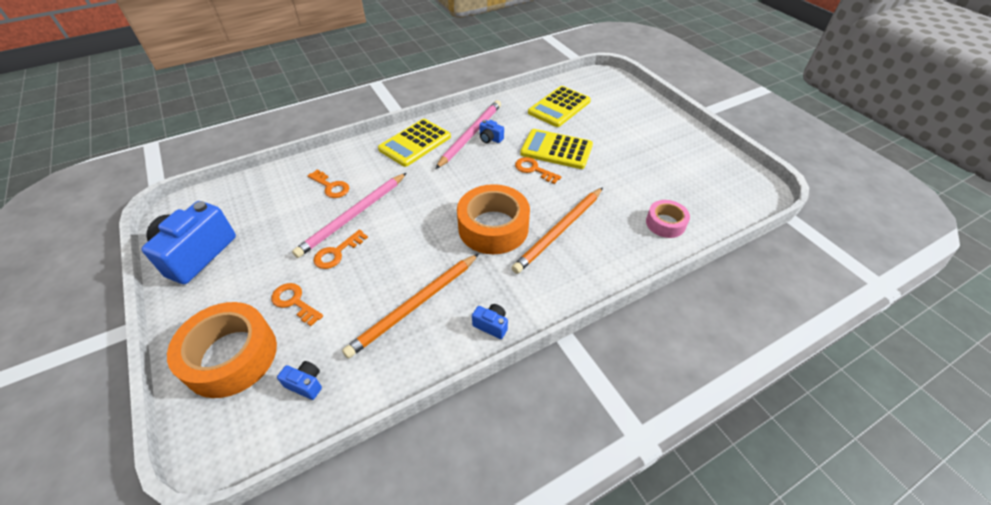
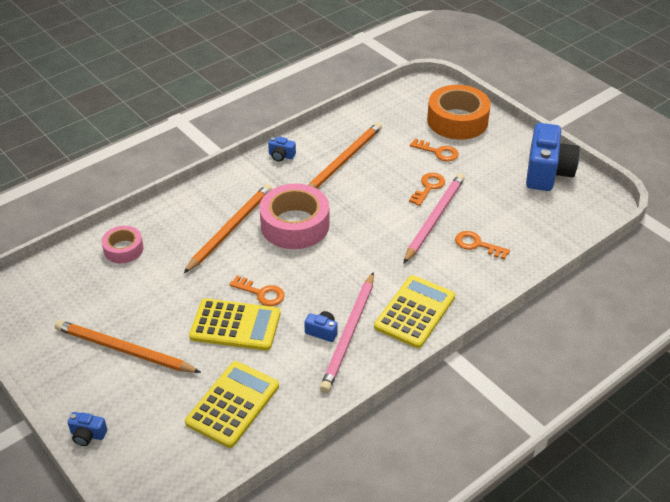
camera: 170 degrees right, 5 degrees down
(305, 384) = (397, 114): blue camera -> blue camera (88, 435)
(493, 227) = (295, 225): orange tape -> pink tape
(641, 143) = (124, 350): none -> orange pencil

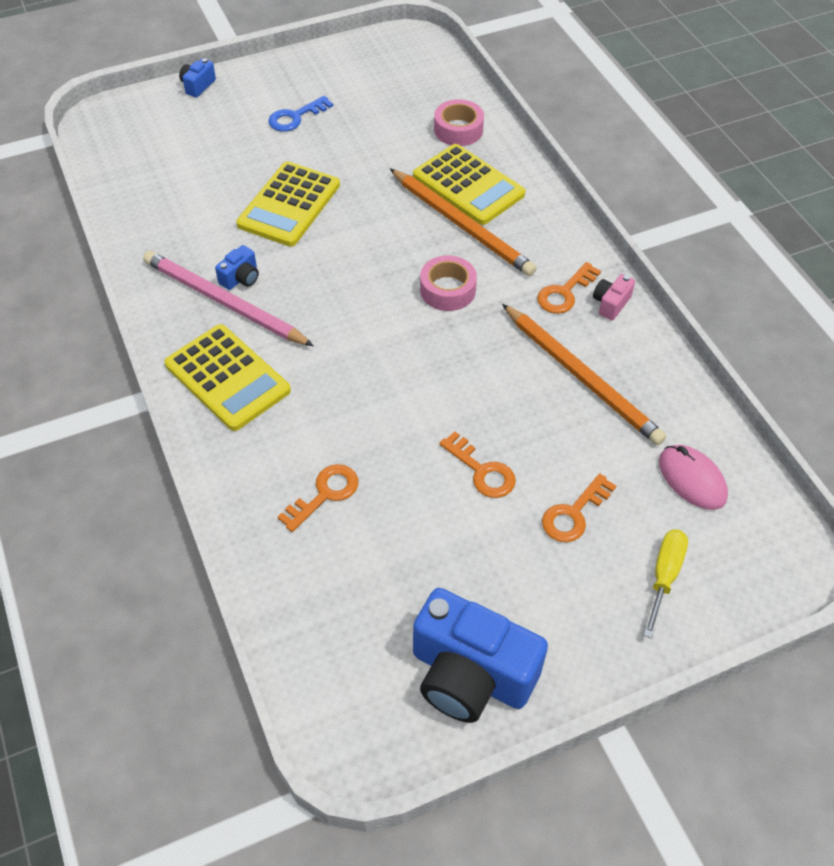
camera: 105 degrees right, 10 degrees up
(124, 350) = (295, 117): orange pencil -> blue key
(233, 404) = (176, 186): yellow calculator -> yellow calculator (468, 185)
(261, 293) = (331, 235): orange key -> orange key (565, 293)
(281, 156) = (611, 304): blue camera -> pink camera
(295, 225) = (447, 290): pink tape -> pink tape, size x0.56
(395, 117) = (692, 479): none -> pink mouse
(434, 219) = (404, 456): pink pencil -> none
(457, 120) = (664, 576): orange tape -> yellow screwdriver

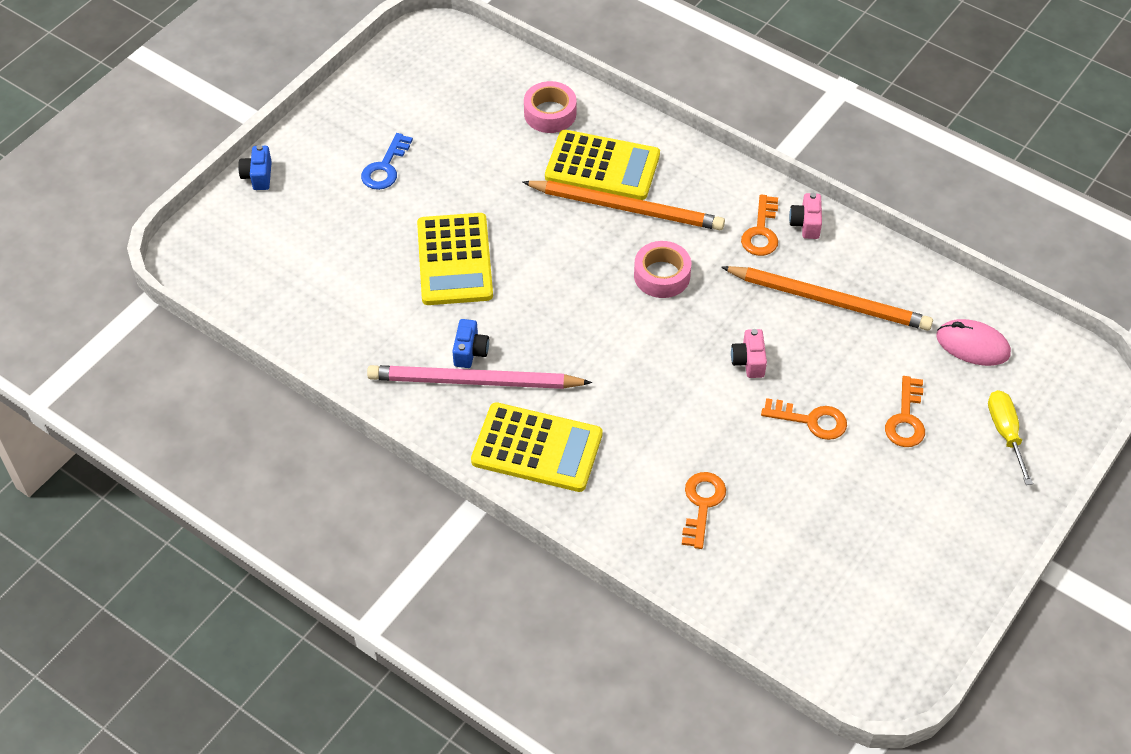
camera: 30 degrees left, 0 degrees up
(466, 394) = (749, 361): none -> pink camera
(470, 675) = (922, 583): blue camera -> none

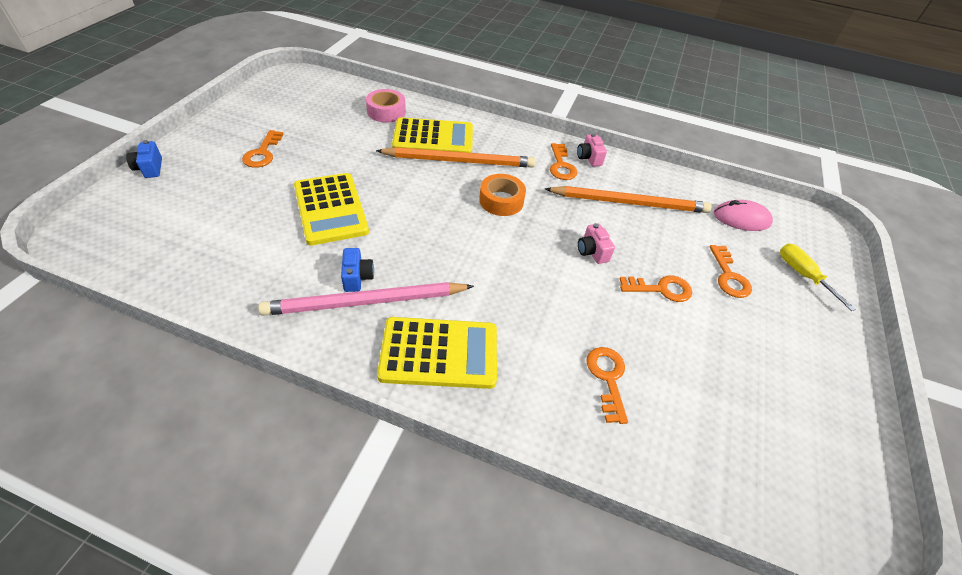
camera: 20 degrees left, 5 degrees down
(385, 167) = (262, 153): blue key -> orange key
(662, 275) = (501, 201): pink tape -> orange tape

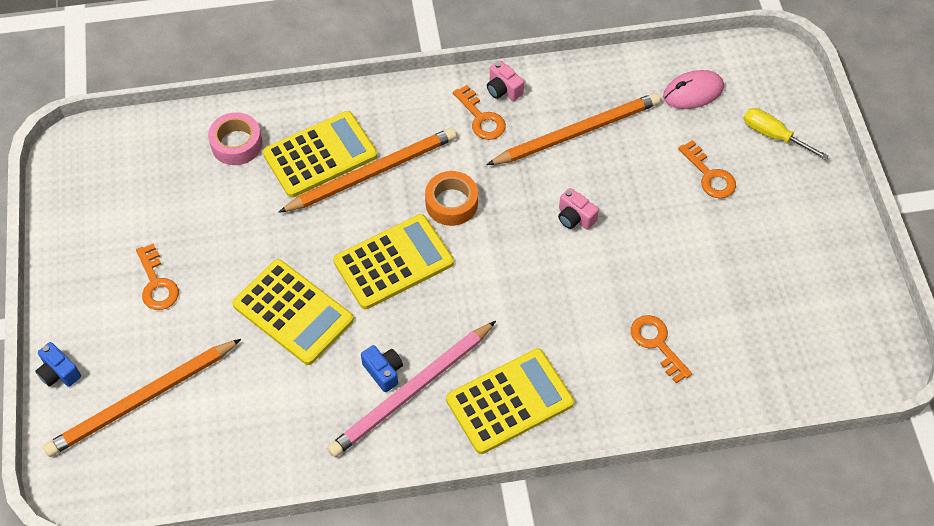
camera: 25 degrees left, 10 degrees up
(178, 208) = (142, 400): none -> orange pencil
(429, 214) = (393, 262): none -> yellow calculator
(660, 289) = (657, 226): orange key -> none

